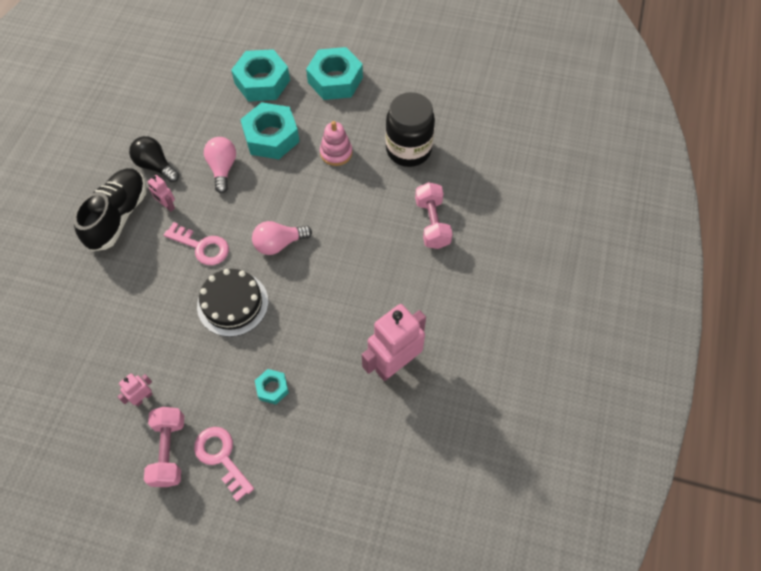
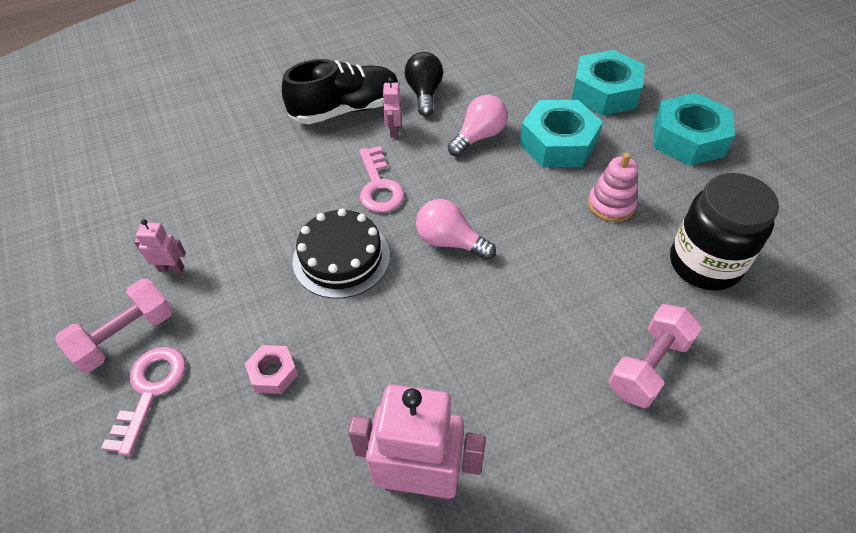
camera: 50 degrees right, 10 degrees down
(272, 388) = (273, 373): turquoise nut -> pink nut

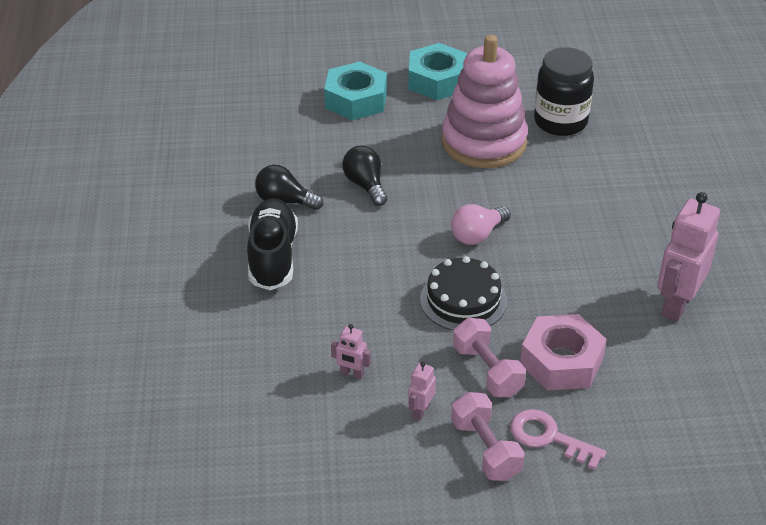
camera: 70 degrees left, 10 degrees down
(273, 373) = (561, 361): pink nut -> pink nut, size x2.02
(379, 186) = (392, 259): pink key -> none
(394, 131) = (324, 233): pink robot -> pink robot (351, 374)
(479, 137) = (365, 185): pink light bulb -> black light bulb
(558, 143) = (401, 145): turquoise nut -> none
(611, 205) = (484, 142): pink stacking toy -> pink stacking toy, size x2.20
(648, 366) = (630, 177): pink dumbbell -> pink dumbbell (487, 371)

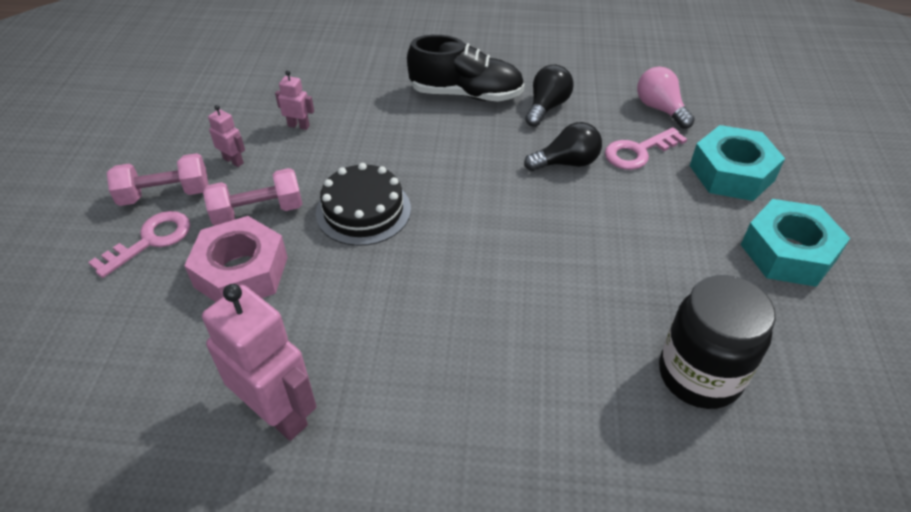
camera: 100 degrees right, 5 degrees up
(341, 146) = (638, 152): none -> pink key
(351, 374) = (299, 126): pink robot -> pink robot turned 75 degrees clockwise
(477, 235) = (464, 239): pink light bulb -> pink light bulb (660, 109)
(484, 142) = (646, 276): pink stacking toy -> none

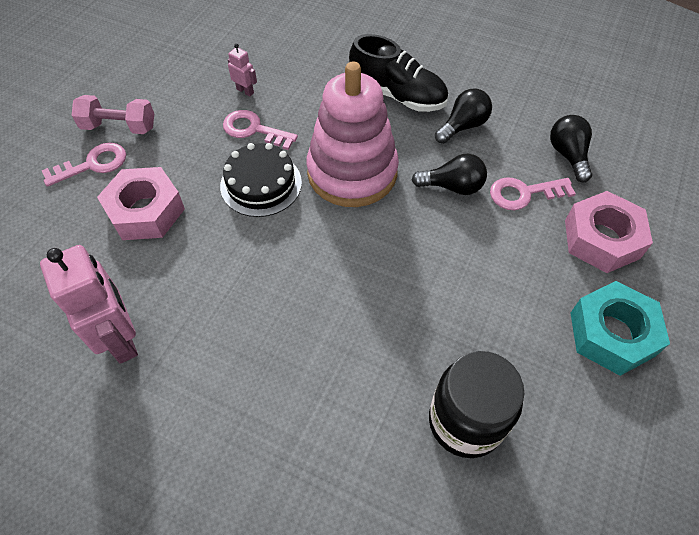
camera: 20 degrees right, 10 degrees up
(233, 161) = (181, 110): pink robot -> none
(258, 212) = (180, 162): pink dumbbell -> none
(327, 160) = (253, 130): none -> pink key
(457, 175) = (352, 172): none -> pink stacking toy
(660, 109) = (568, 155): pink light bulb -> black light bulb
(731, 173) = (601, 239): turquoise nut -> pink nut

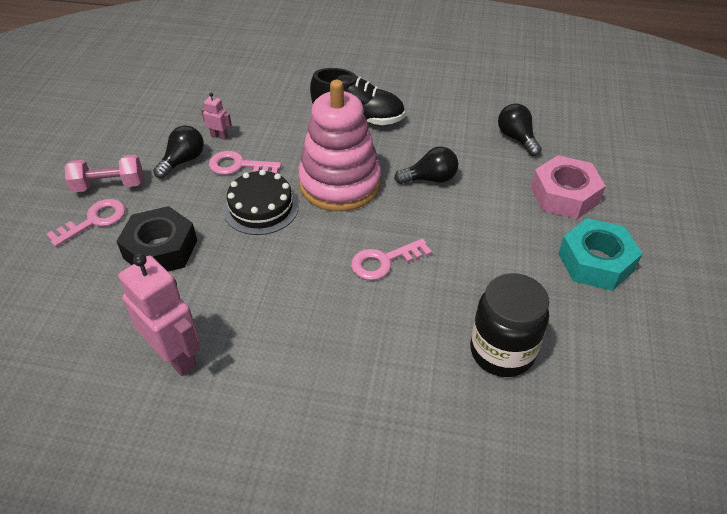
camera: 15 degrees left, 10 degrees down
(146, 211) = (160, 249): pink nut -> black nut
(463, 126) = (423, 131): black light bulb -> black light bulb (183, 161)
(523, 193) = (491, 173): pink key -> pink key (384, 261)

